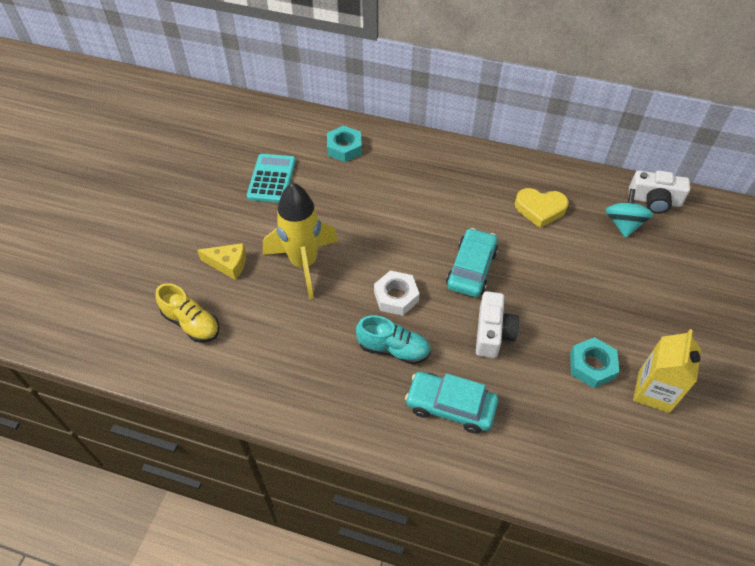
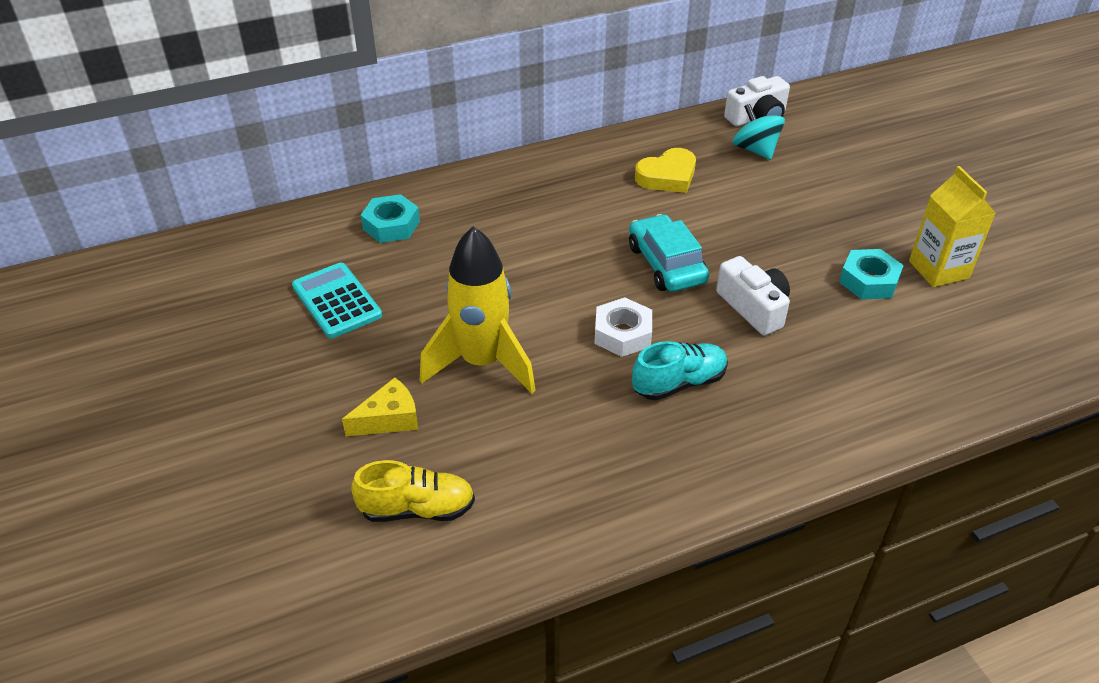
camera: 40 degrees left, 10 degrees down
(450, 406) = (794, 397): turquoise car -> none

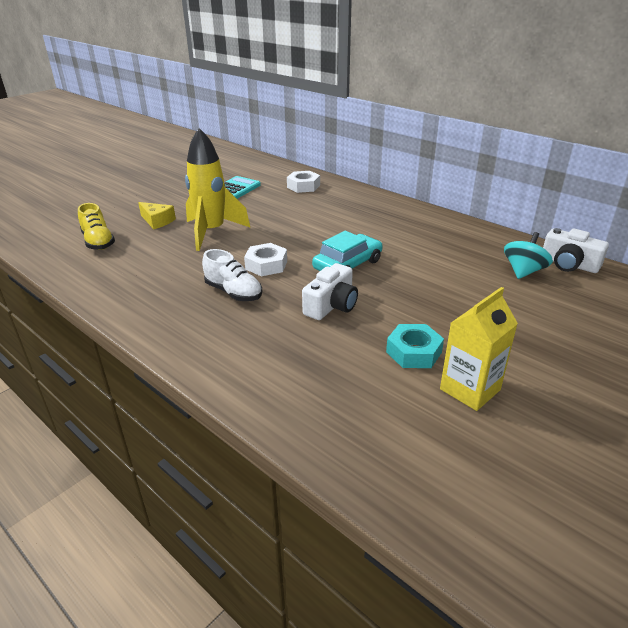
camera: 65 degrees right, 10 degrees down
(391, 225) = (303, 186): turquoise nut -> white nut
(667, 176) = (444, 246): yellow heart -> none
(679, 383) = (233, 292): turquoise shoe -> white shoe

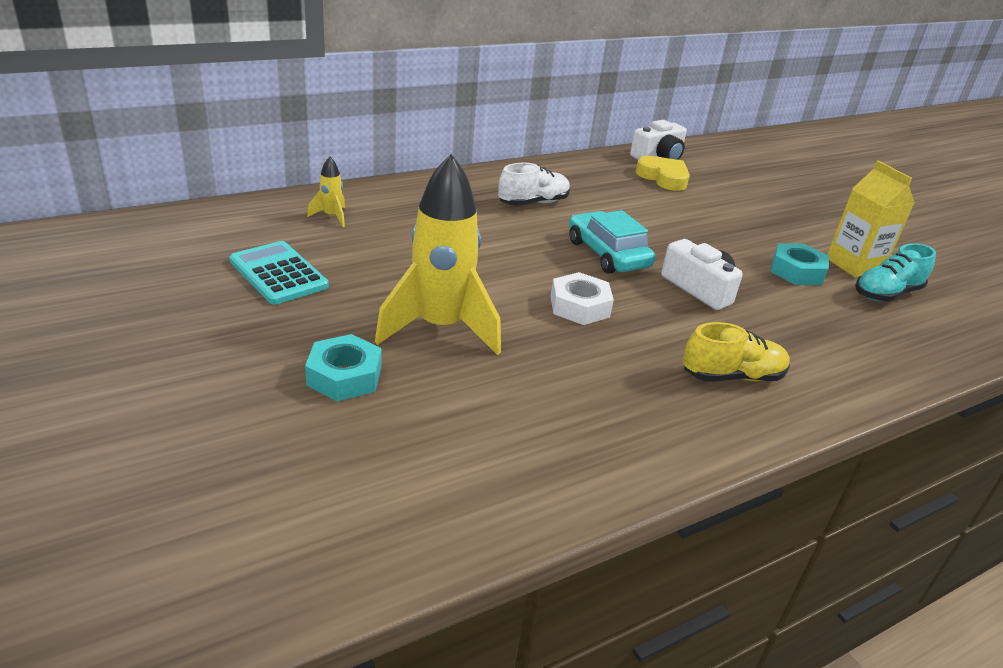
camera: 75 degrees left, 0 degrees up
(98, 242) = (386, 463): yellow shoe -> yellow shoe (732, 376)
(157, 221) = (344, 376): yellow cheese -> turquoise nut
(233, 292) = (646, 347): white shoe -> white shoe (533, 203)
(303, 186) = (331, 216): white nut -> yellow rocket
(425, 411) = (886, 294): none -> turquoise shoe
(523, 271) = (663, 178): turquoise spinning top -> yellow heart

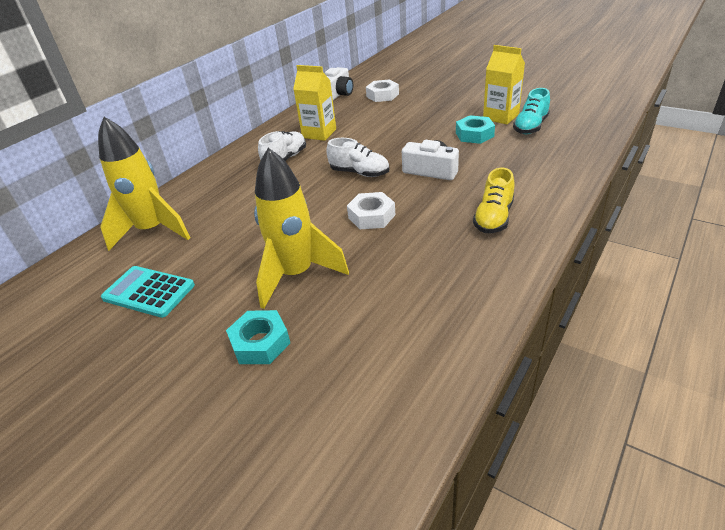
camera: 20 degrees left, 5 degrees up
(331, 216) = (153, 231): yellow rocket -> yellow rocket, size x2.34
(597, 191) = (319, 133): none -> yellow carton
(607, 254) = (359, 173): turquoise car -> white shoe
(663, 178) = (352, 107): yellow heart -> none
(715, 179) = (382, 95): none -> white nut
(732, 376) = (493, 218): yellow shoe -> yellow shoe turned 150 degrees clockwise

